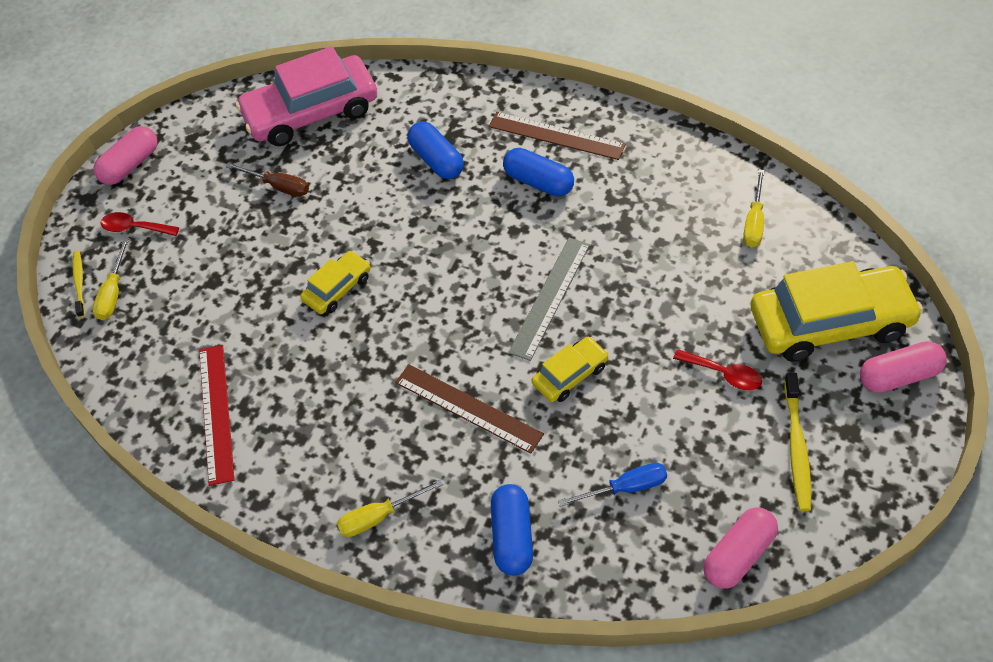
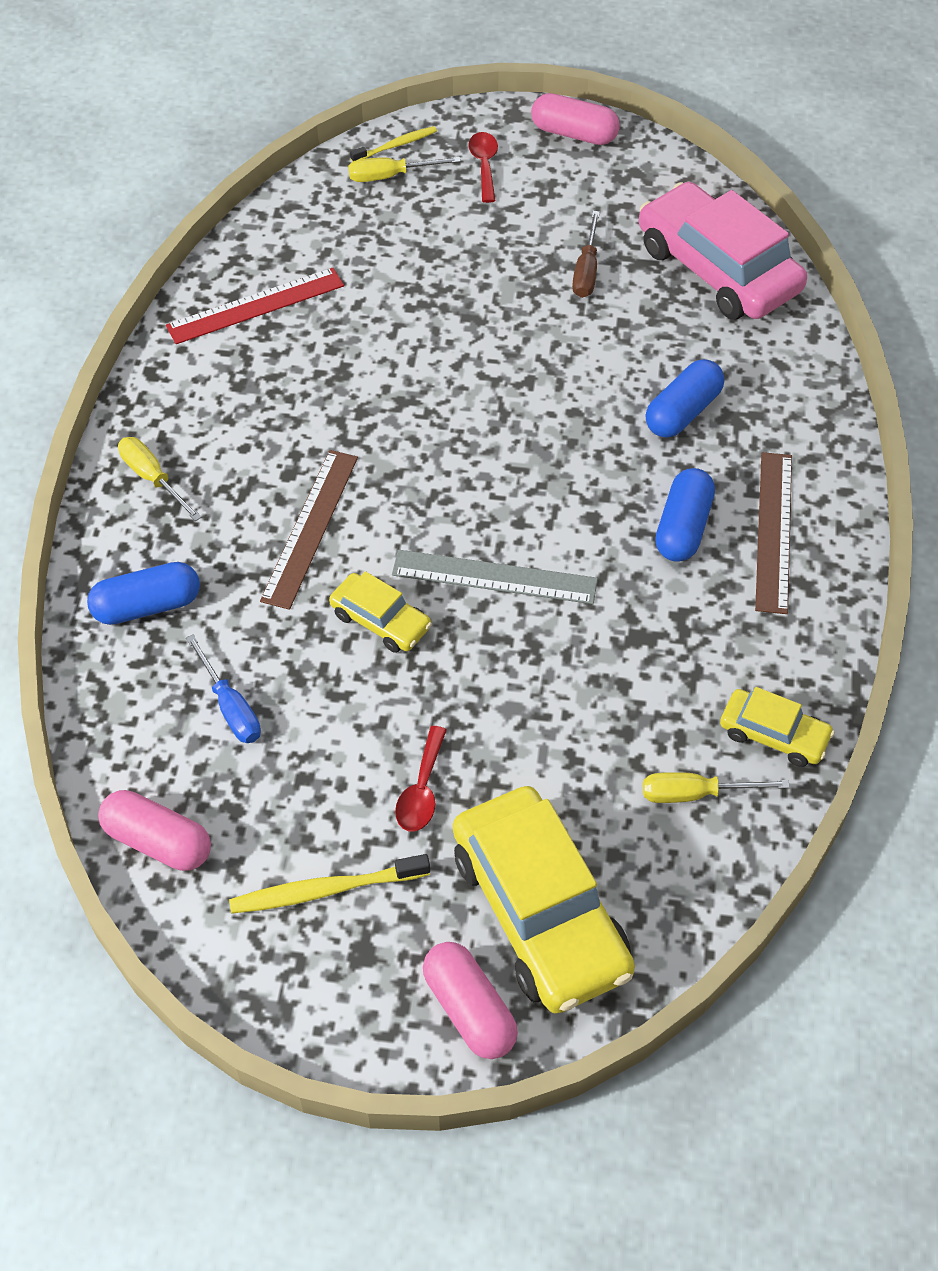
camera: 70 degrees right, 0 degrees up
(338, 288) = (449, 365): yellow car -> yellow car (773, 735)

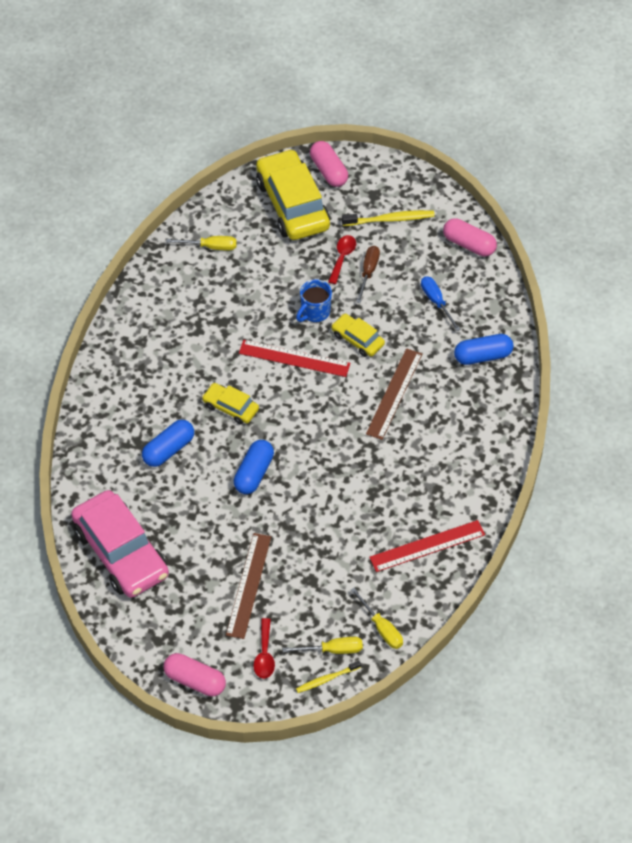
camera: 175 degrees left, 0 degrees up
(153, 478) = (485, 430): yellow screwdriver -> yellow screwdriver (381, 628)
(466, 668) = (314, 312): none -> blue mug
(494, 577) = (294, 358): grey ruler -> red ruler
(586, 271) = (208, 557): brown screwdriver -> brown screwdriver (368, 272)
(683, 528) = (185, 378): blue capsule -> blue capsule (254, 473)
(773, 735) = (165, 270): yellow car -> yellow car (230, 407)
(774, 531) = (135, 373): brown ruler -> brown ruler (248, 585)

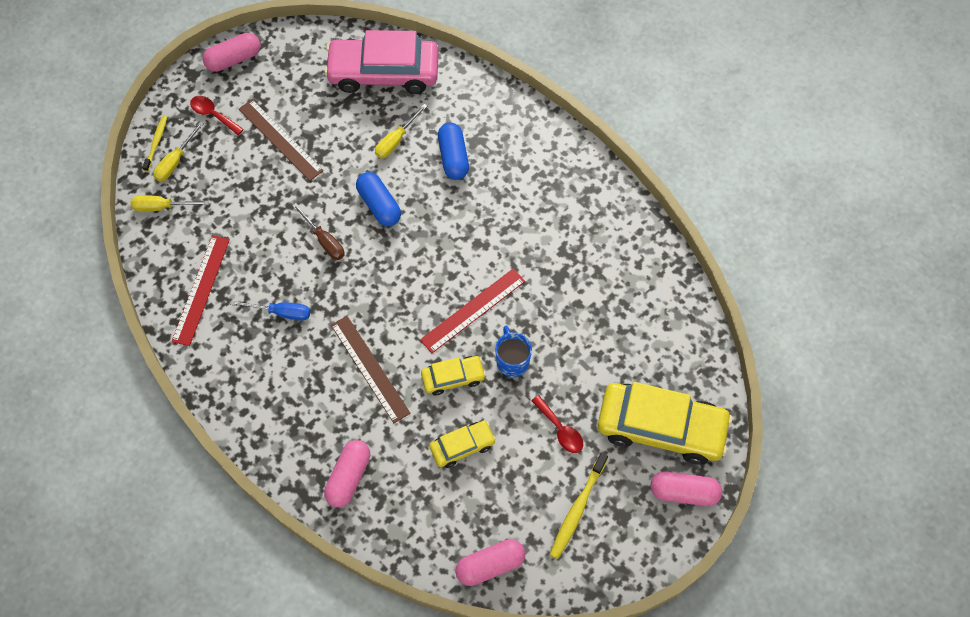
camera: 125 degrees right, 10 degrees up
(210, 247) = (656, 320): yellow screwdriver -> yellow screwdriver (396, 140)
(230, 407) = (459, 227): yellow car -> yellow car (462, 446)
(368, 272) = (525, 441): brown screwdriver -> brown screwdriver (324, 240)
(436, 302) = (443, 480): blue screwdriver -> blue screwdriver (281, 312)
(482, 356) = (349, 477): blue capsule -> pink capsule

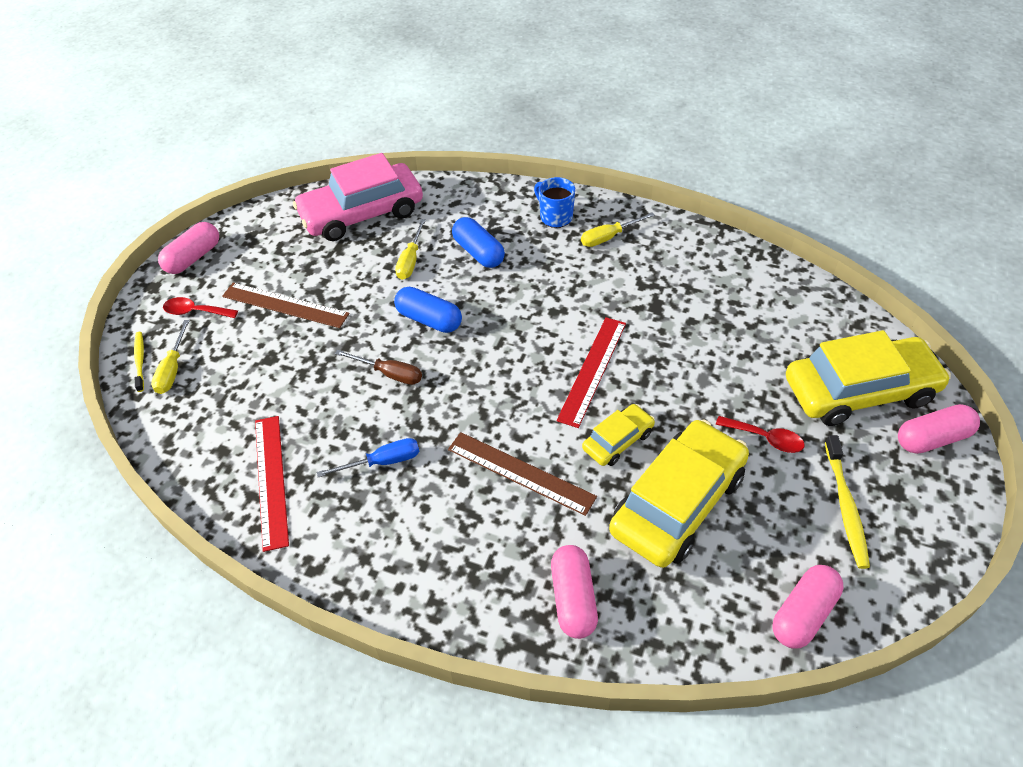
camera: 25 degrees left, 15 degrees down
(162, 207) = (178, 418): yellow screwdriver -> yellow screwdriver (608, 237)
(462, 446) = (678, 503): yellow car -> yellow car, size x2.01
(512, 361) = (667, 398): blue mug -> blue mug (555, 217)

